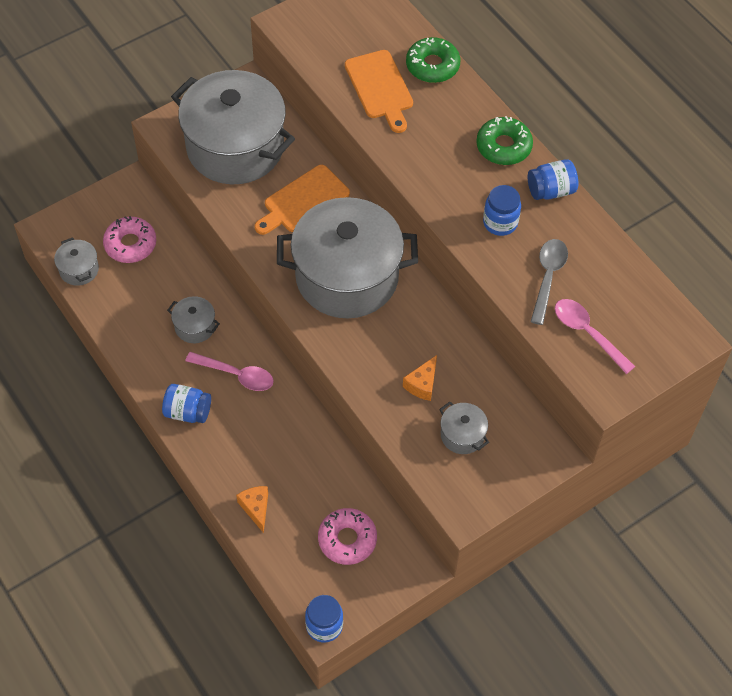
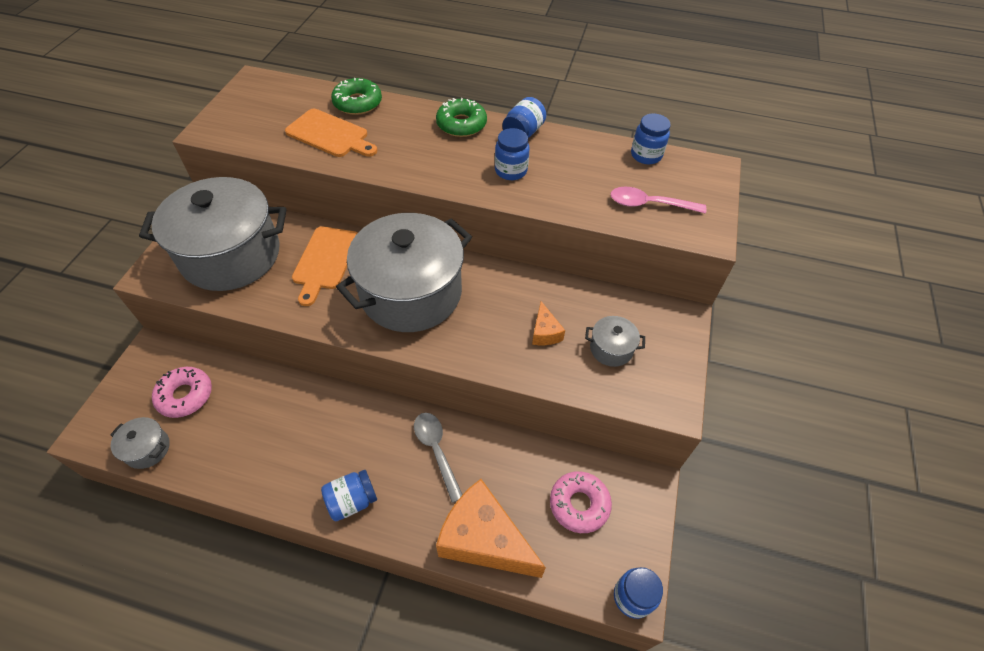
camera: 40 degrees left, 5 degrees down
(195, 326) = (300, 424): grey pot -> none
(236, 375) = (369, 438): pink spoon -> none
(256, 508) = (484, 539): orange cheese -> orange cheese, size x2.20
(548, 277) = (582, 186): grey spoon -> grey spoon (436, 451)
(641, 286) = (646, 155): none -> blue jar

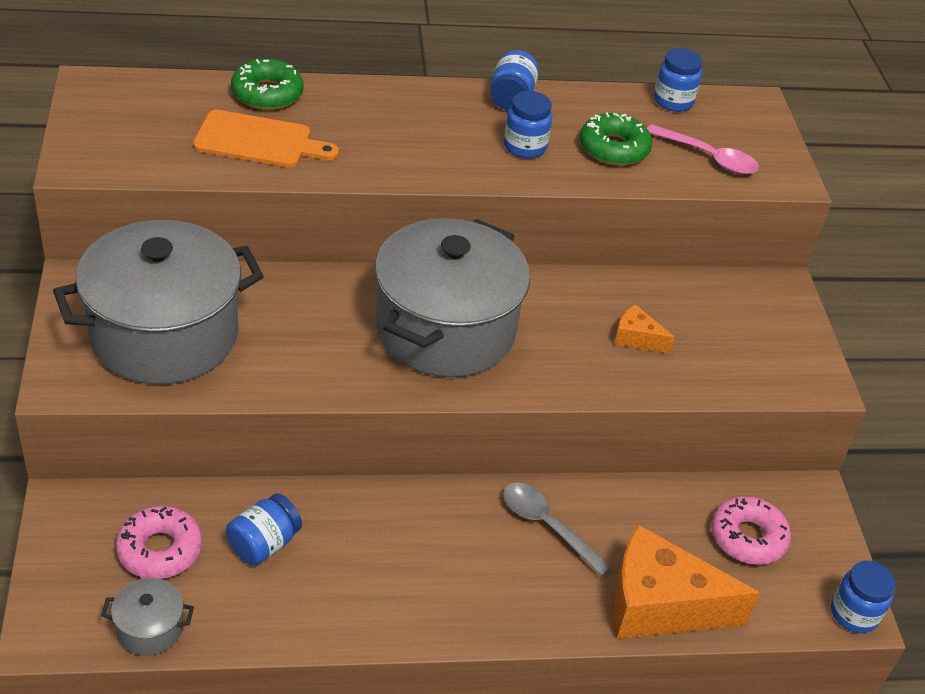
camera: 25 degrees left, 10 degrees down
(325, 261) = (305, 314): orange cutting board -> none
(352, 501) = (474, 610): blue jar -> blue jar (264, 544)
(461, 124) = (426, 100): green donut -> green donut (614, 148)
(545, 332) = (636, 338): orange cheese -> orange cheese turned 150 degrees clockwise
(611, 349) = (722, 339): grey pot -> none
(649, 204) = (708, 157): pink spoon -> pink spoon turned 135 degrees counterclockwise

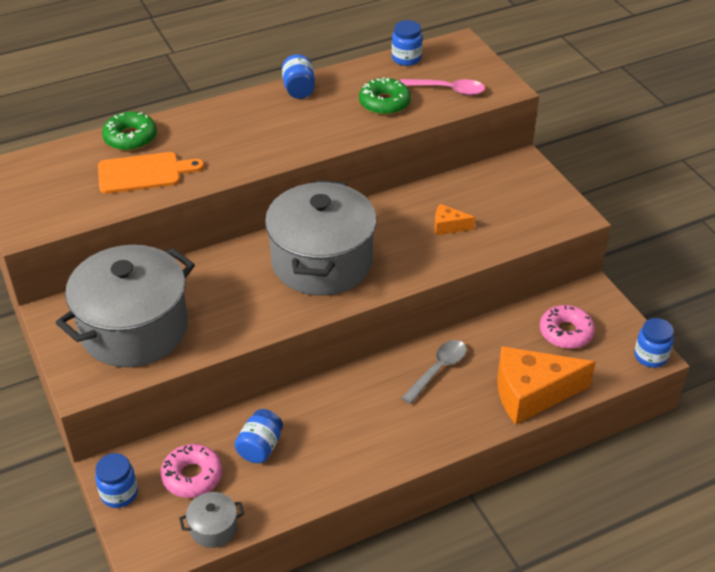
camera: 15 degrees left, 0 degrees up
(524, 147) = (325, 120): blue jar -> blue jar (119, 493)
(547, 526) = (438, 370): grey spoon -> grey spoon turned 105 degrees clockwise

